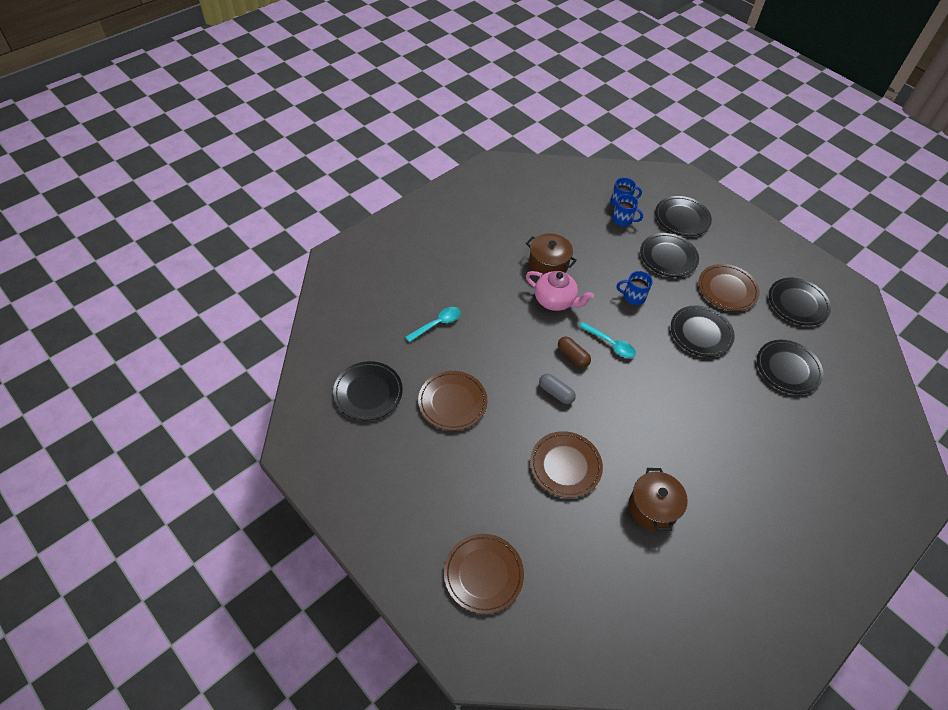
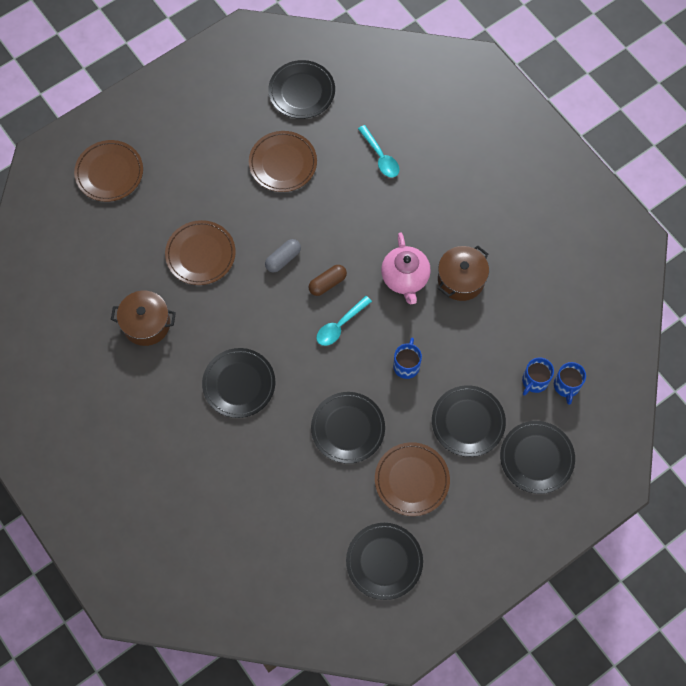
camera: 100 degrees right, 15 degrees up
(555, 301) = (405, 278): pink teapot -> pink teapot turned 45 degrees counterclockwise
(788, 368) = (289, 513): black plate -> black plate (239, 384)

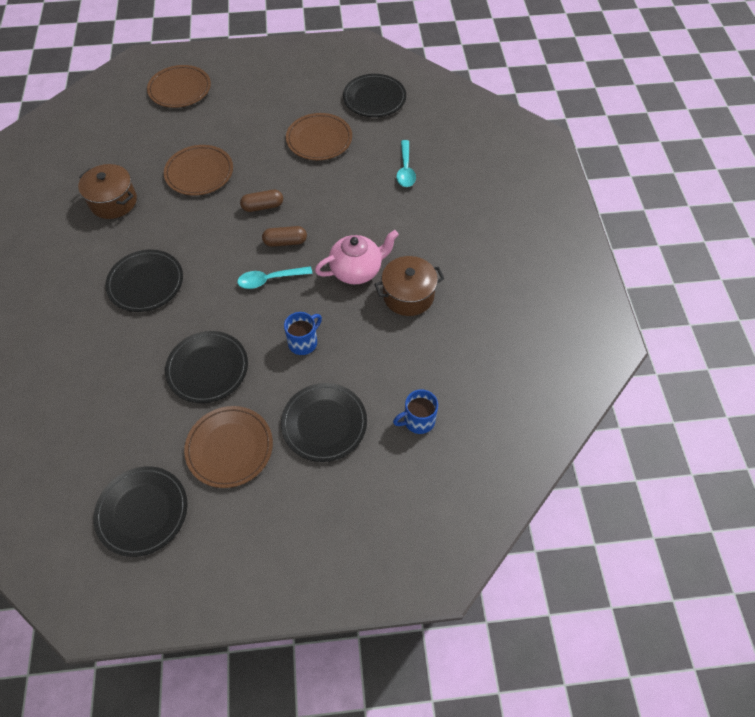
camera: 30 degrees right, 10 degrees down
(283, 259) = (263, 206): grey capsule -> brown capsule
(405, 278) = (357, 270): pink teapot -> pink teapot turned 135 degrees counterclockwise
(536, 458) = (369, 497): black plate -> none
(566, 386) = (448, 442): blue mug -> none

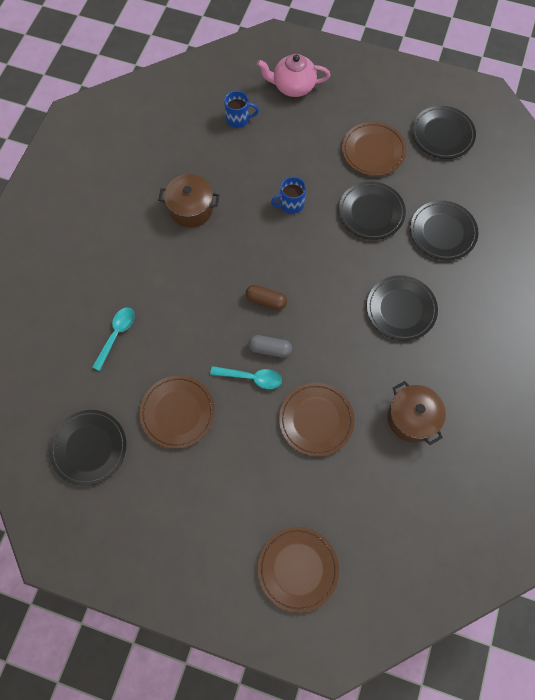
camera: 155 degrees left, 10 degrees up
(263, 206) = (270, 349): brown capsule -> grey capsule
(269, 280) = (295, 268): turquoise spoon -> turquoise spoon (251, 378)
(324, 423) = (302, 141): black plate -> black plate (443, 232)
(357, 270) = (219, 247): pink teapot -> pink teapot (293, 87)

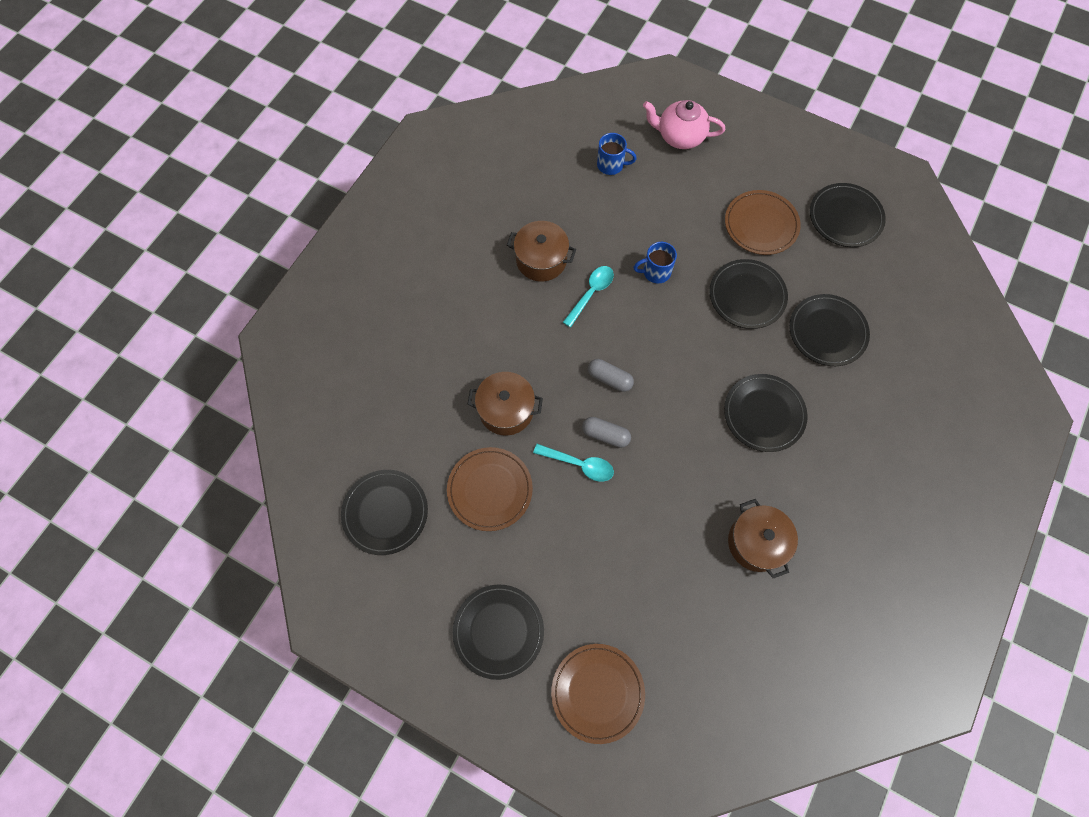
camera: 10 degrees right, 0 degrees up
(116, 335) = (435, 390): turquoise spoon -> turquoise spoon (591, 293)
(181, 342) = (506, 410): none -> brown pot
(204, 532) = (498, 631): none -> black plate
(266, 300) = (609, 378): brown capsule -> grey capsule
(316, 420) = (645, 525): brown plate -> none

